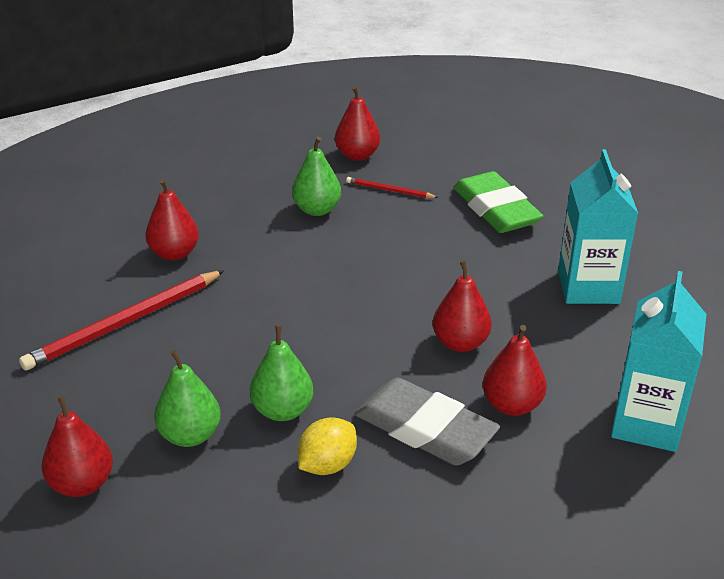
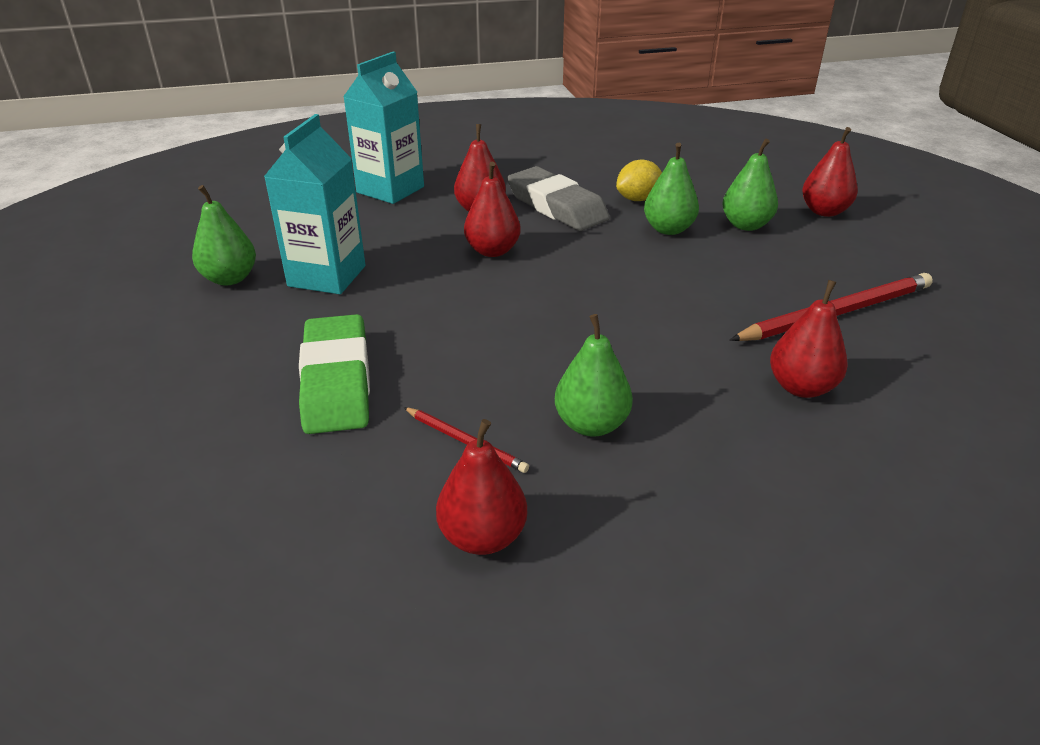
camera: 165 degrees left, 0 degrees up
(666, 271) = (230, 278): none -> green pear

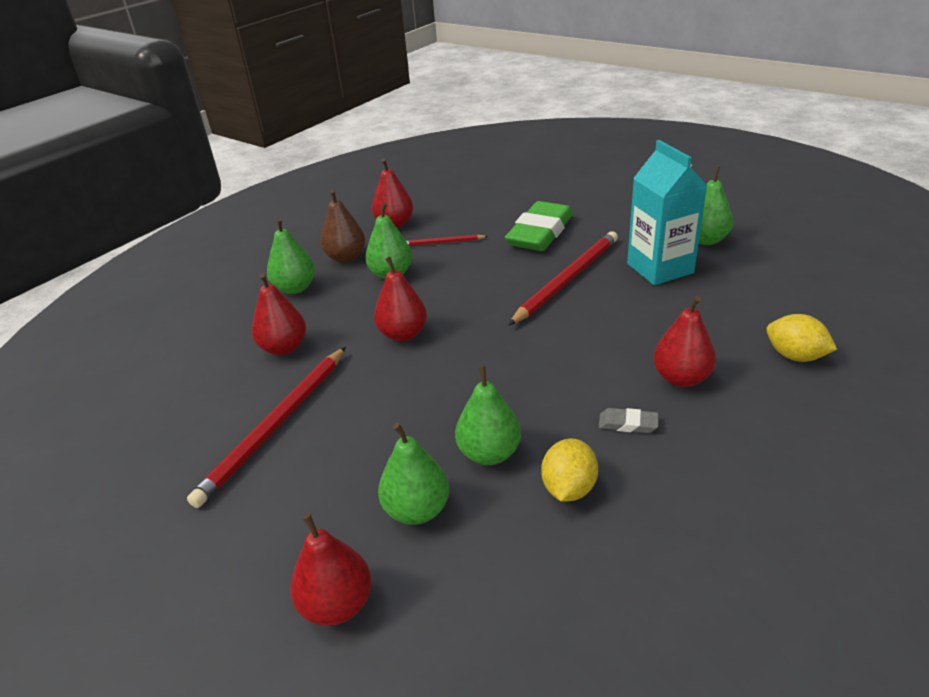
camera: 145 degrees right, 0 degrees up
(336, 381) = (540, 233): green eraser -> green eraser turned 75 degrees clockwise
(390, 190) = (795, 356): turquoise carton -> yellow lemon
(419, 309) = (567, 279): none -> red pencil
(492, 251) = (597, 342): red pear -> red pear (403, 334)
(556, 206) = (628, 424): grey eraser -> grey eraser, size x0.42
(629, 500) = (346, 257): none -> brown pear
(747, 478) = (295, 288): none -> green pear

